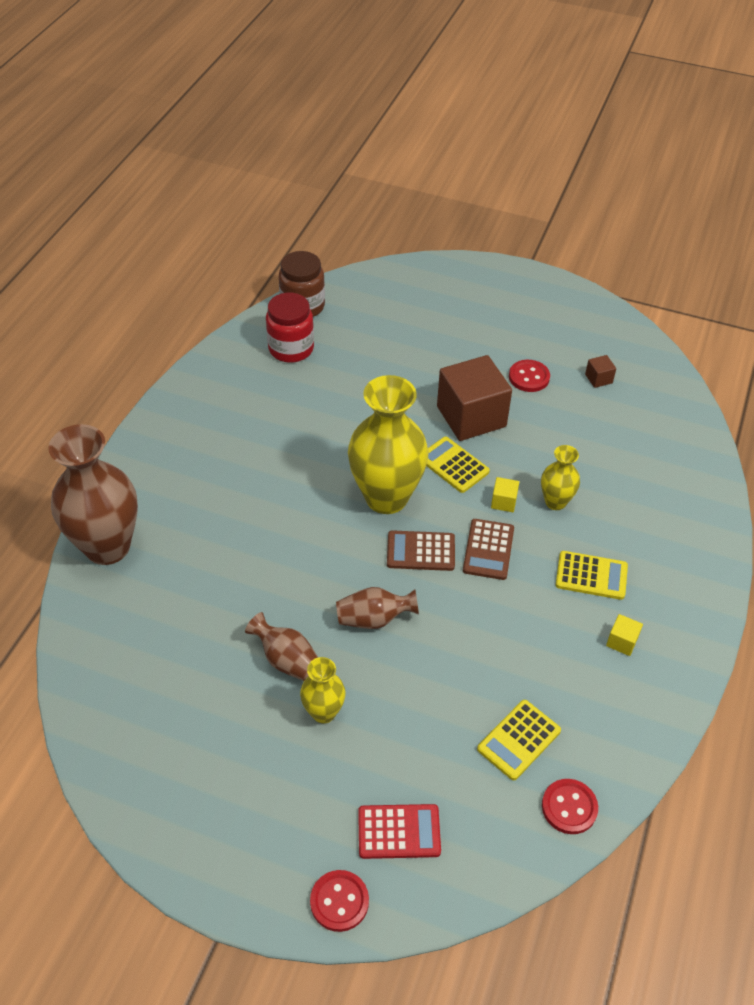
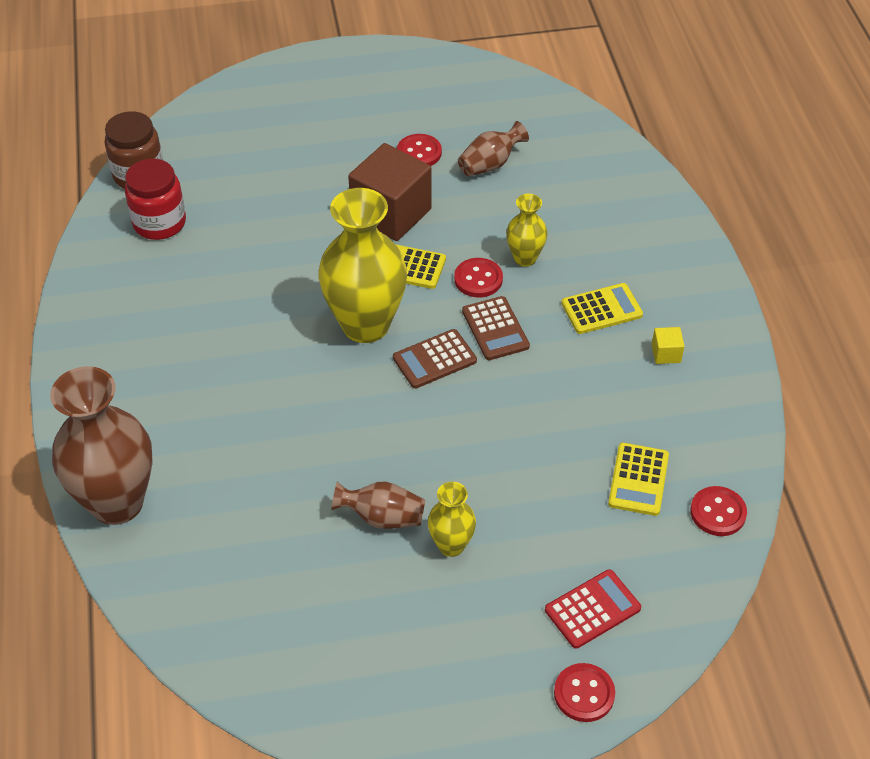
camera: 30 degrees left, 0 degrees up
(374, 619) = (436, 441): brown vase -> brown vase (490, 164)
(503, 502) = (478, 279): yellow cube -> red button
(598, 379) = (484, 127): brown cube -> none

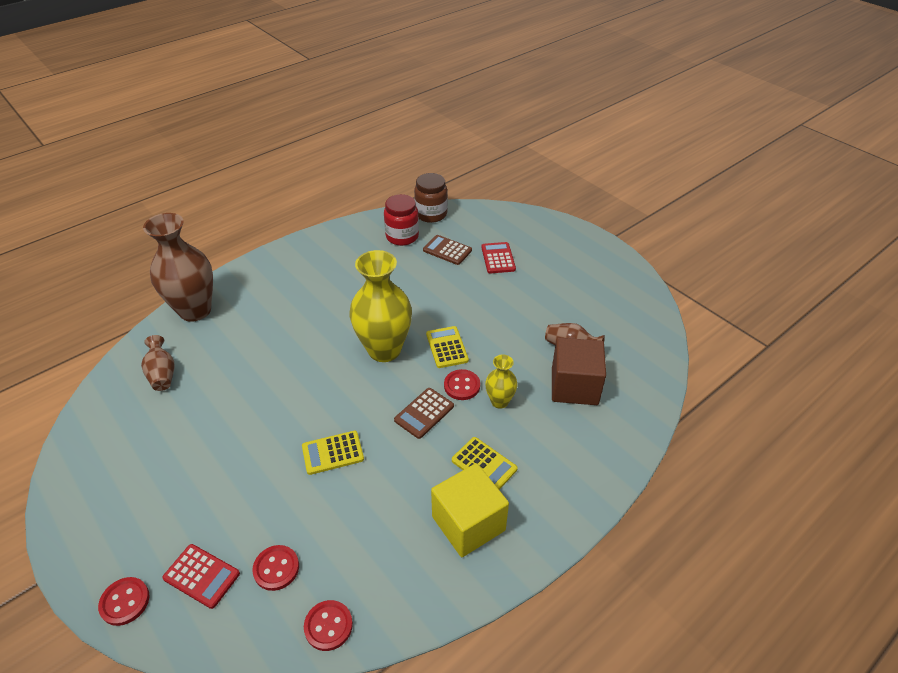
camera: 60 degrees right, 5 degrees down
(289, 152) = (498, 258): none -> red calculator
(382, 517) = (234, 425): brown vase -> brown vase (162, 374)
(391, 213) = (486, 321): brown cube -> brown cube (574, 386)
(419, 153) = (549, 310): red button -> red button (276, 568)
(434, 359) = (377, 394): brown calculator -> brown calculator (447, 250)
(451, 545) = (226, 469): yellow vase -> none
(638, 479) = (334, 556): yellow calculator -> yellow calculator (333, 453)
(666, 353) = (468, 523): yellow cube -> yellow cube, size x2.46

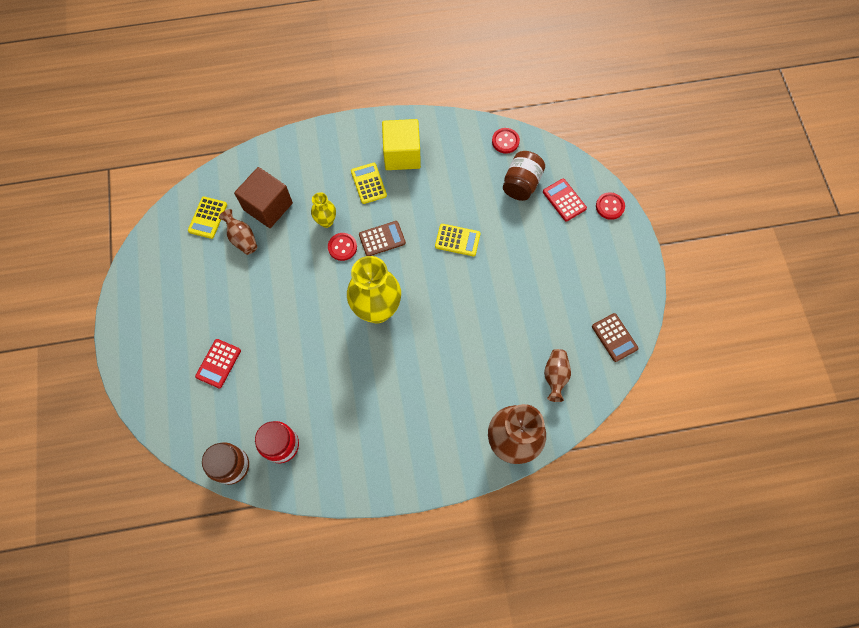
camera: 150 degrees left, 25 degrees up
(276, 568) = (521, 184): red button -> brown jar
(447, 250) = (254, 400): brown calculator -> brown calculator (614, 337)
(447, 347) = (330, 287): yellow calculator -> yellow calculator (208, 218)

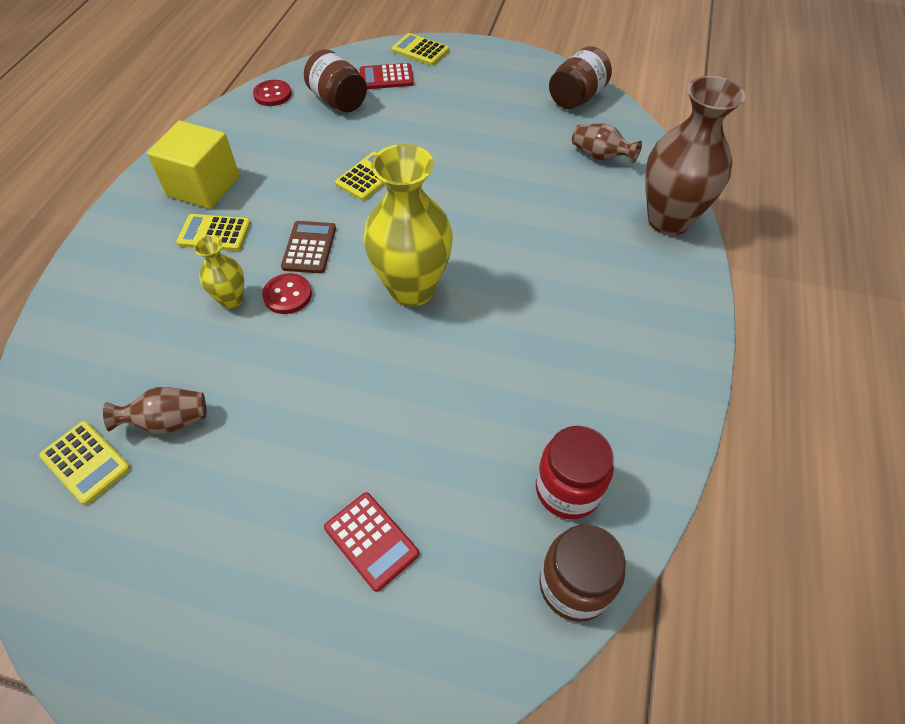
camera: 65 degrees left, 15 degrees down
(268, 206) = (143, 365): brown cube -> none
(610, 206) = (420, 50): red button -> yellow calculator
(614, 337) = (576, 98): brown calculator -> brown jar

